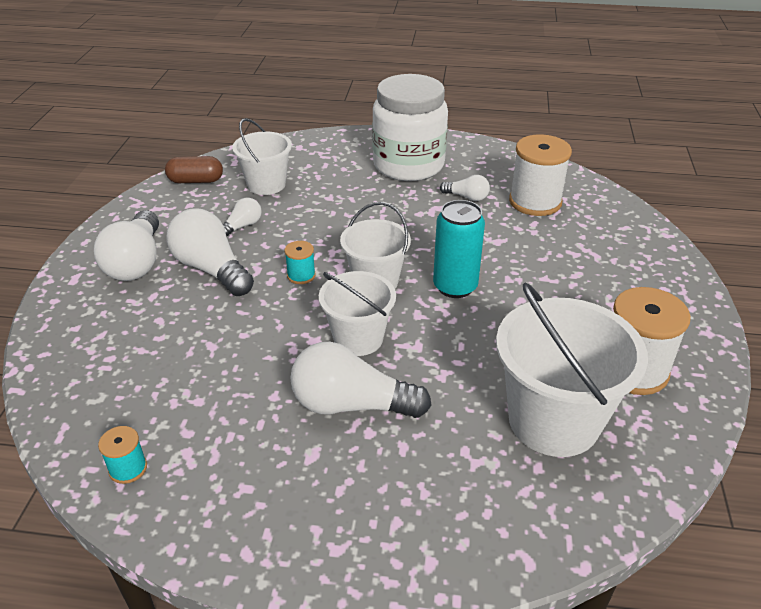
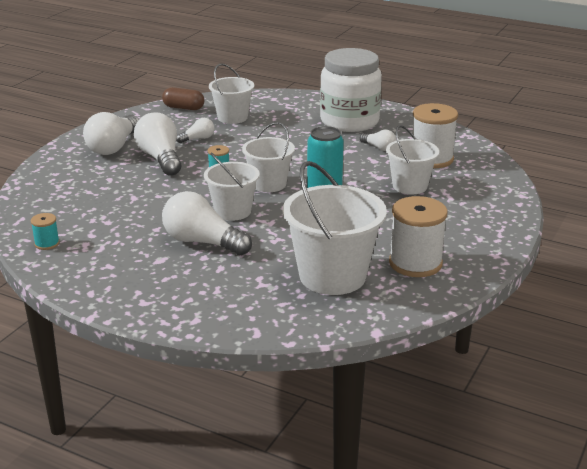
camera: 20 degrees right, 10 degrees down
(540, 247) = (410, 186): none -> white bucket

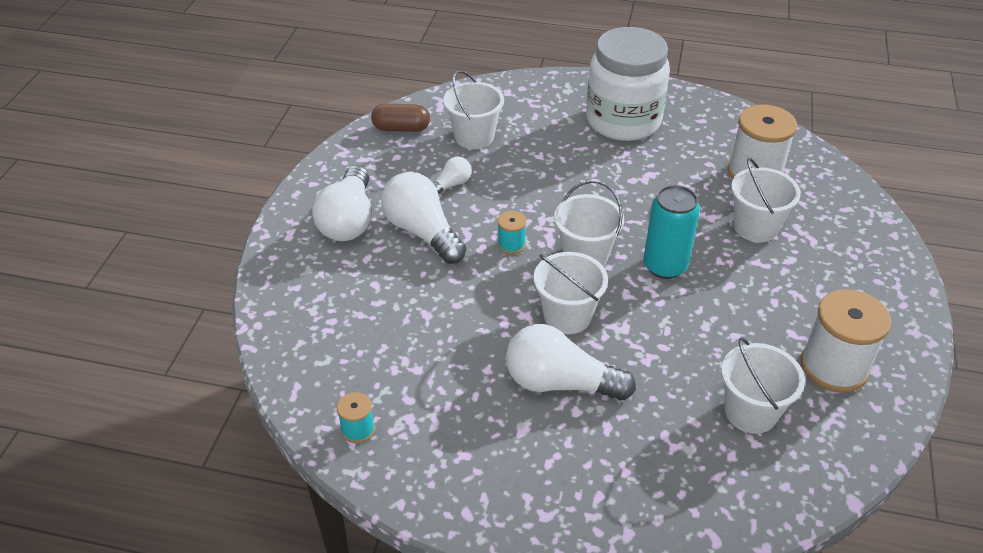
camera: 15 degrees left, 15 degrees up
(332, 276) = (751, 412): white bucket -> white bucket, size x0.61
(379, 148) = (683, 163): white light bulb -> none

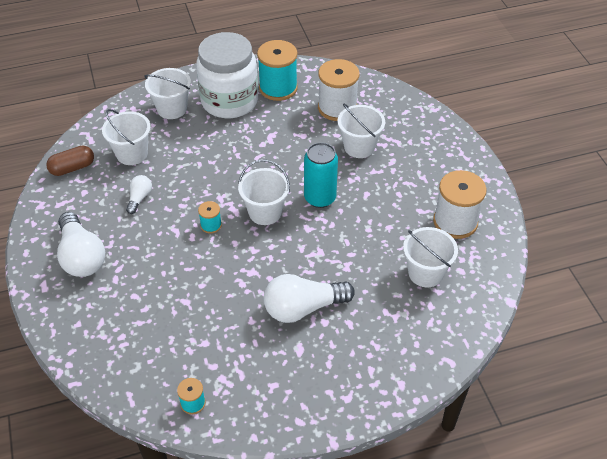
camera: 30 degrees left, 5 degrees up
(422, 232) = (142, 242): white light bulb -> none
(567, 316) = (279, 260): white bucket -> white bucket (172, 109)
(692, 126) = (278, 88): none -> turquoise spool

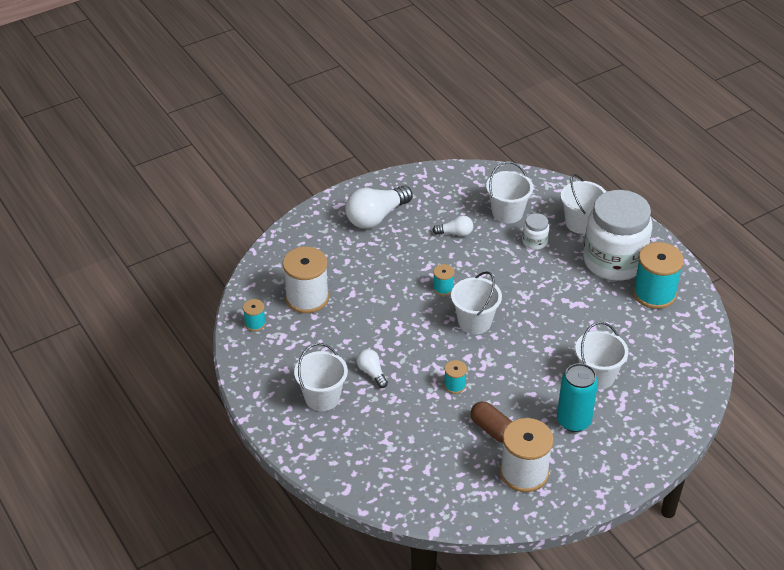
camera: 75 degrees right, 5 degrees down
(72, 168) = (472, 181): brown capsule -> brown capsule (492, 429)
(180, 145) = (534, 242): none -> white jar
(303, 308) = (372, 373): white light bulb -> white light bulb, size x0.51
(320, 198) = (510, 358): turquoise can -> turquoise can (573, 421)
(337, 108) = (648, 347): white spool -> white spool (307, 298)
(340, 246) = (455, 385): none -> turquoise spool
(425, 273) = (446, 457): white bucket -> white bucket (322, 397)

